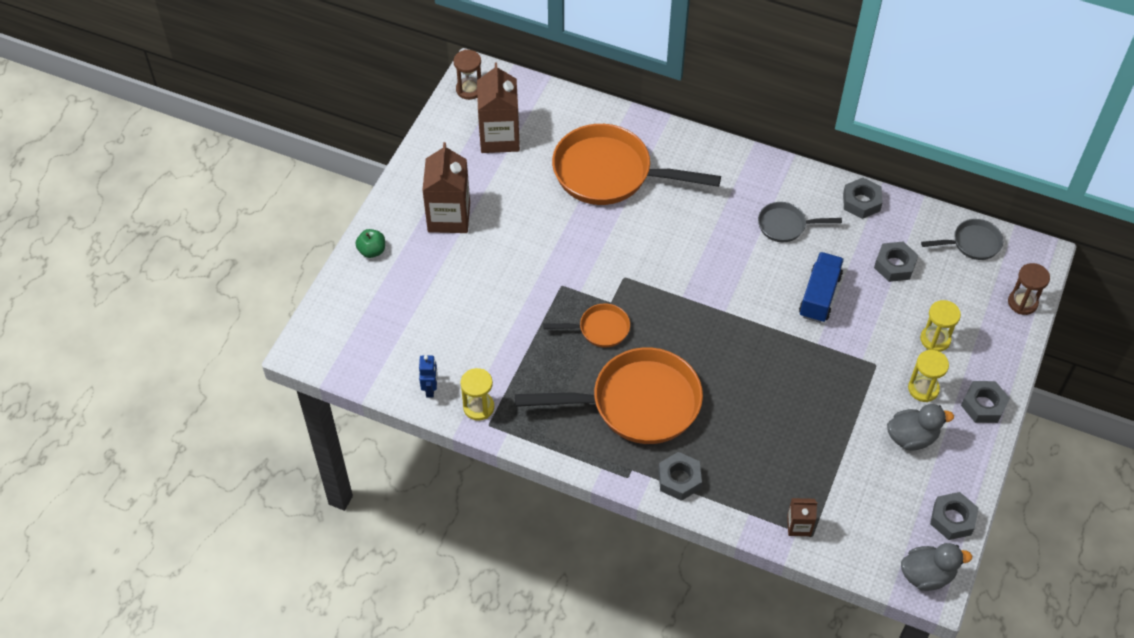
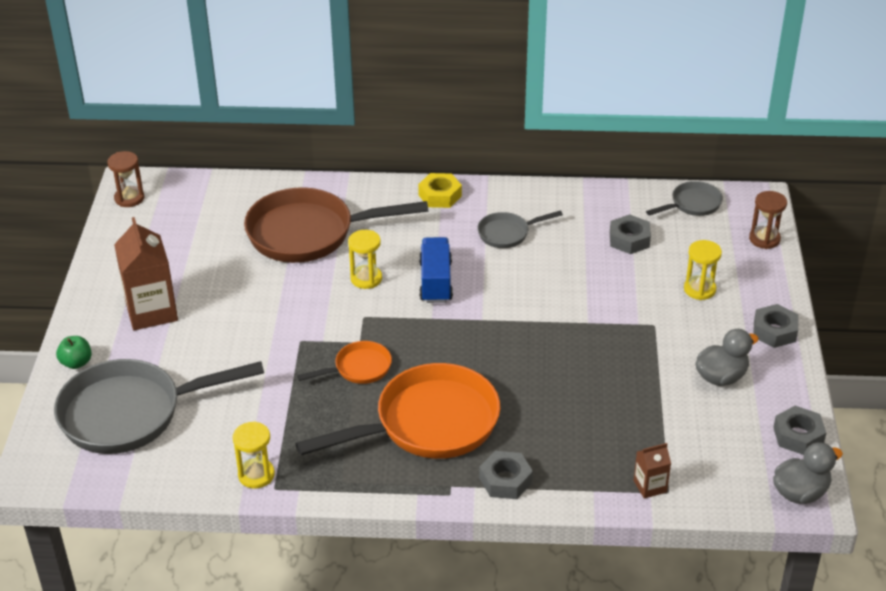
camera: 20 degrees left, 15 degrees down
(399, 315) = (131, 413): none -> grey pan
(430, 389) = (194, 473): blue robot -> none
(499, 137) = (179, 231): brown carton -> none
(610, 173) = (309, 233): orange pan -> brown pan
(741, 165) = (440, 195): none -> yellow nut
(819, 296) = (569, 282): blue truck -> blue truck (436, 282)
(861, 202) = (571, 197): grey nut -> none
(923, 389) = (710, 333): yellow hourglass -> yellow hourglass (366, 279)

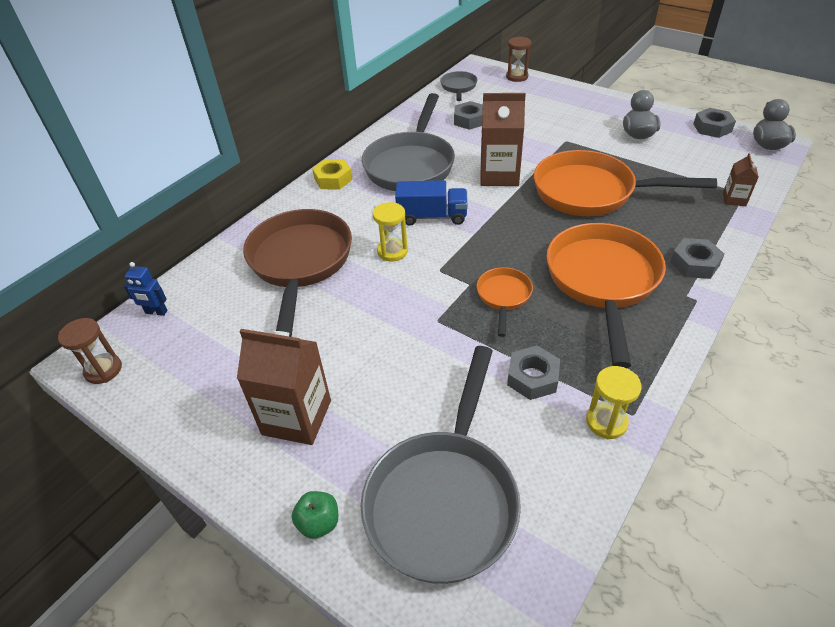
camera: 55 degrees left, 5 degrees up
(199, 189) = (156, 312): none -> blue robot
(309, 233) = (300, 263): brown pan -> brown pan turned 150 degrees clockwise
(436, 282) = (432, 216): blue truck -> blue truck turned 150 degrees clockwise
(507, 233) = (411, 165): grey pan -> grey pan, size x2.08
(542, 299) = (499, 175): none -> brown carton
(568, 374) = (591, 192): none -> orange pan
(699, 289) = (544, 113): yellow hourglass -> none
(774, 331) = (607, 102): grey nut -> grey nut (532, 377)

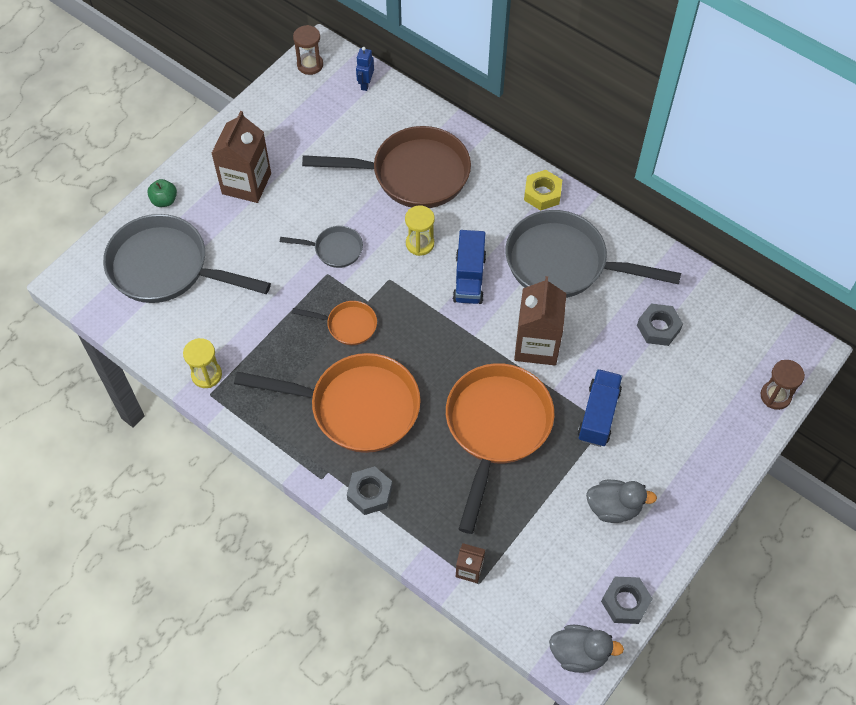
camera: 90 degrees right, 15 degrees up
(458, 87) = (745, 323): grey pan -> grey pan (334, 249)
(532, 377) = (256, 333): grey nut -> none
(558, 143) = (598, 415): none -> blue truck

